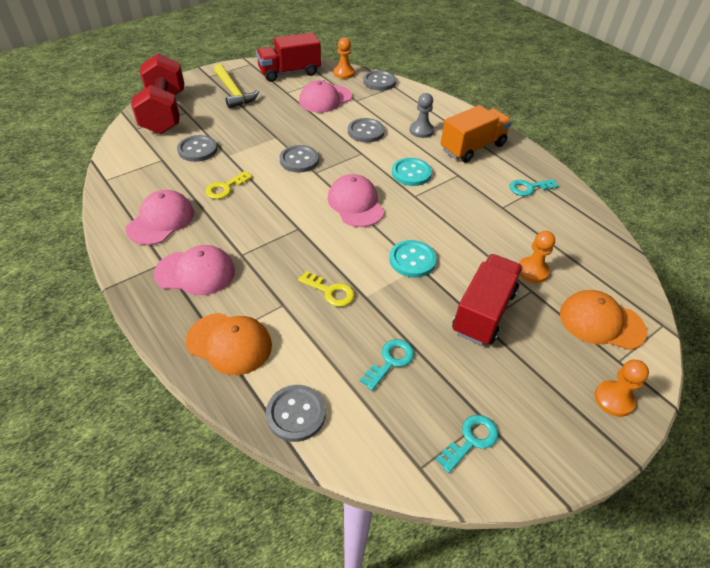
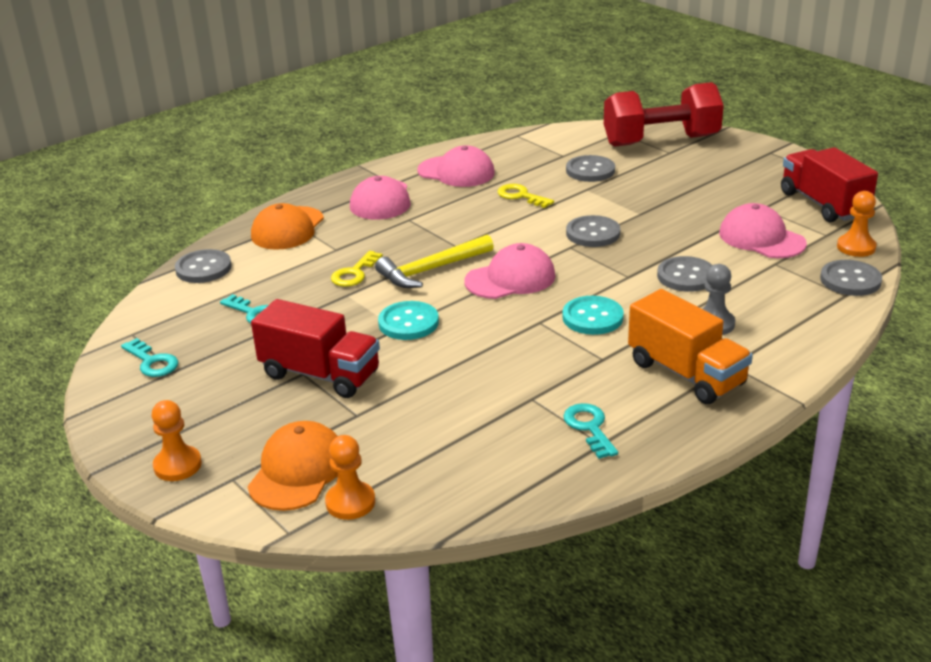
camera: 90 degrees right, 15 degrees down
(233, 92) = (738, 173): yellow hammer -> yellow hammer (432, 270)
(532, 271) = (394, 418): orange pawn -> orange pawn (350, 502)

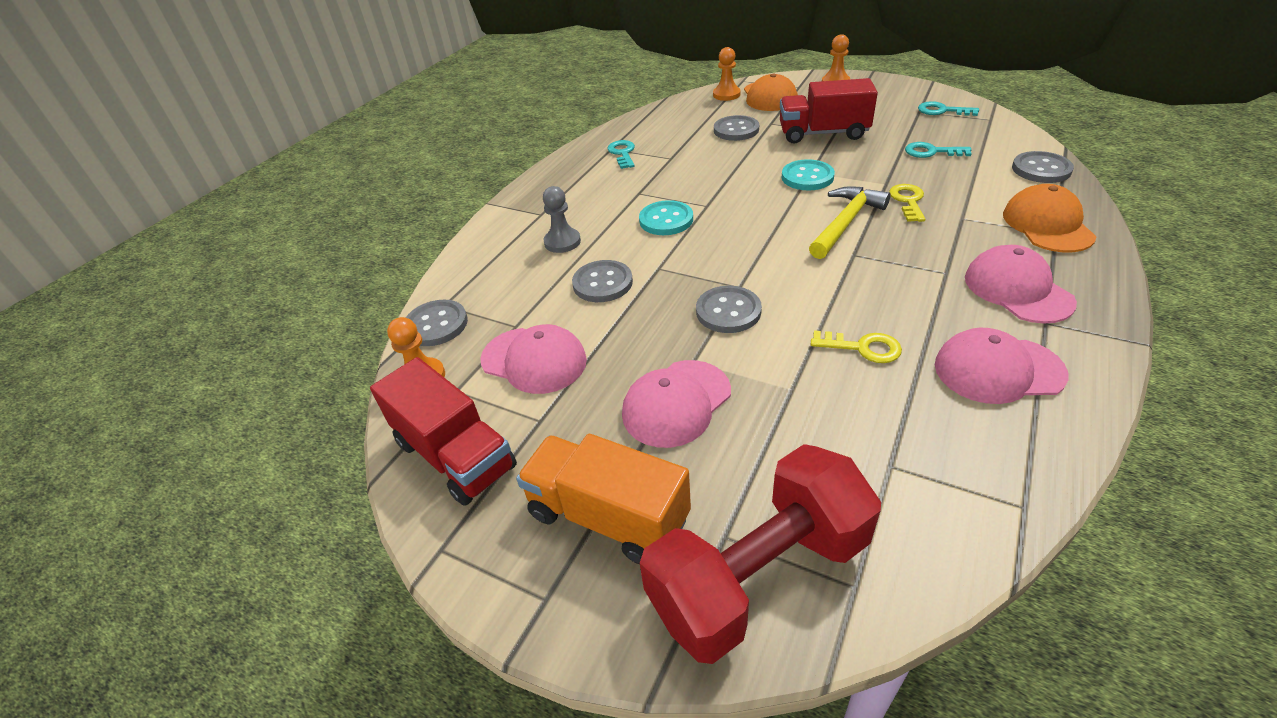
camera: 160 degrees right, 10 degrees up
(510, 278) = (765, 234): pink cap -> pink cap (676, 403)
(589, 427) = (622, 153): turquoise key -> turquoise key turned 150 degrees counterclockwise
(590, 170) = (817, 435): grey button -> grey button (736, 130)
(686, 373) = (572, 199): orange truck -> orange truck (608, 516)

